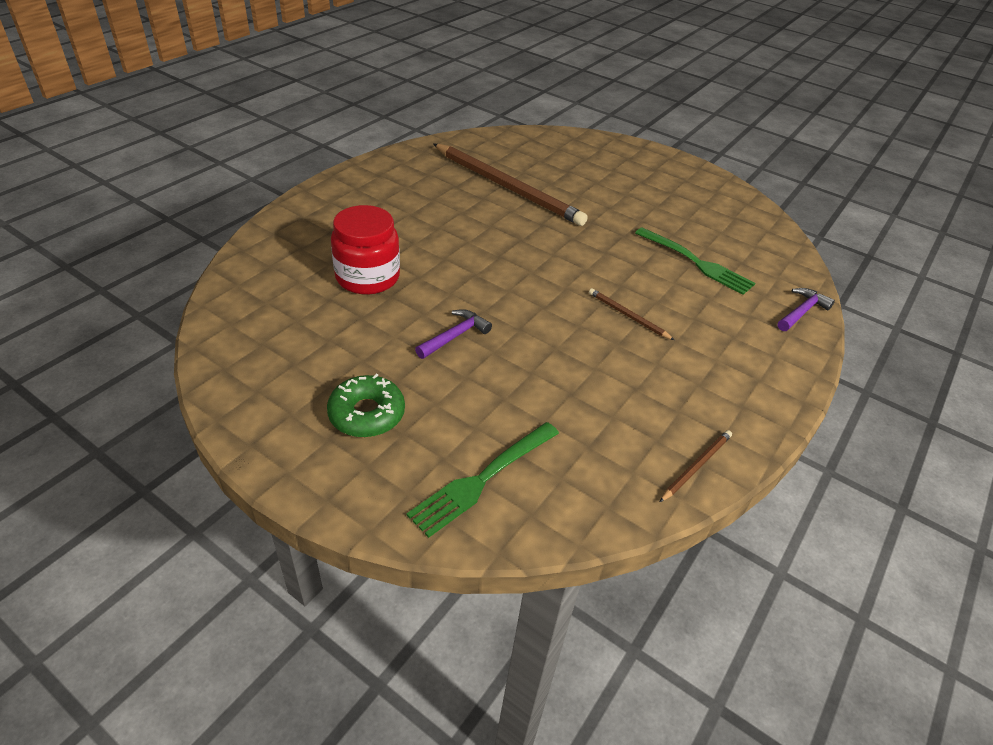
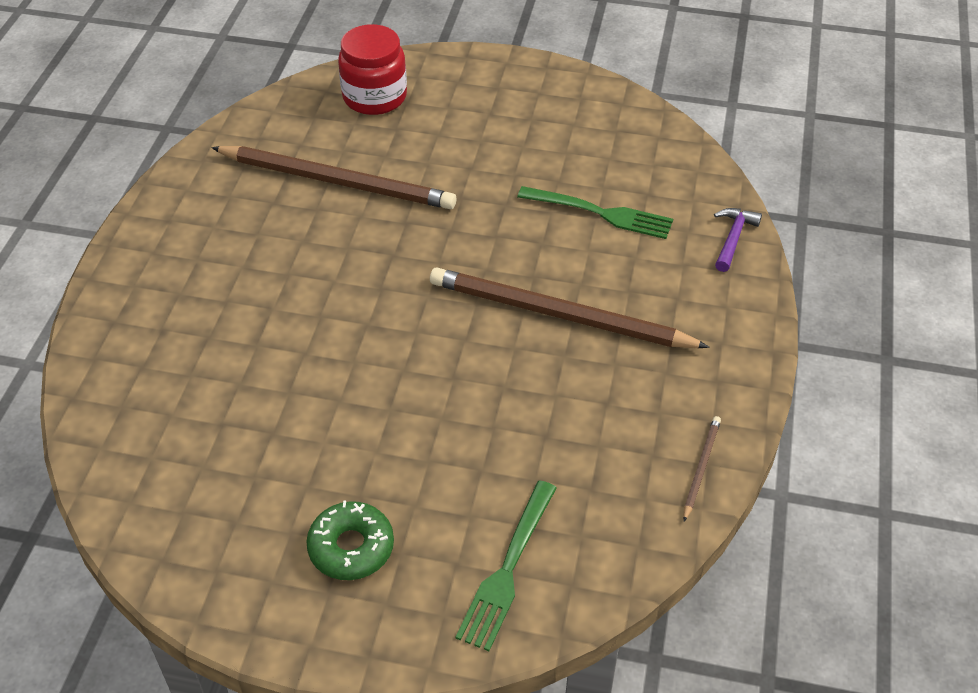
camera: 20 degrees left, 5 degrees up
(367, 277) = (247, 377): red jar -> red jar (374, 97)
(455, 336) = (390, 415): purple hammer -> none
(628, 316) = (559, 315): brown pencil -> brown pencil, size x2.39

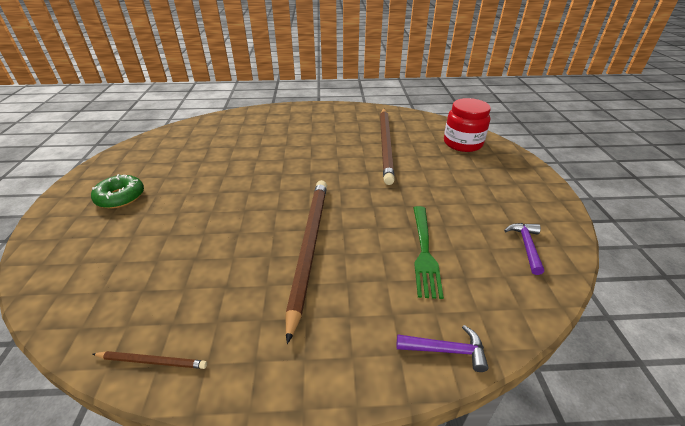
camera: 75 degrees right, 10 degrees down
(507, 569) = (84, 259): green fork -> none
(615, 129) = (526, 246): none -> purple hammer

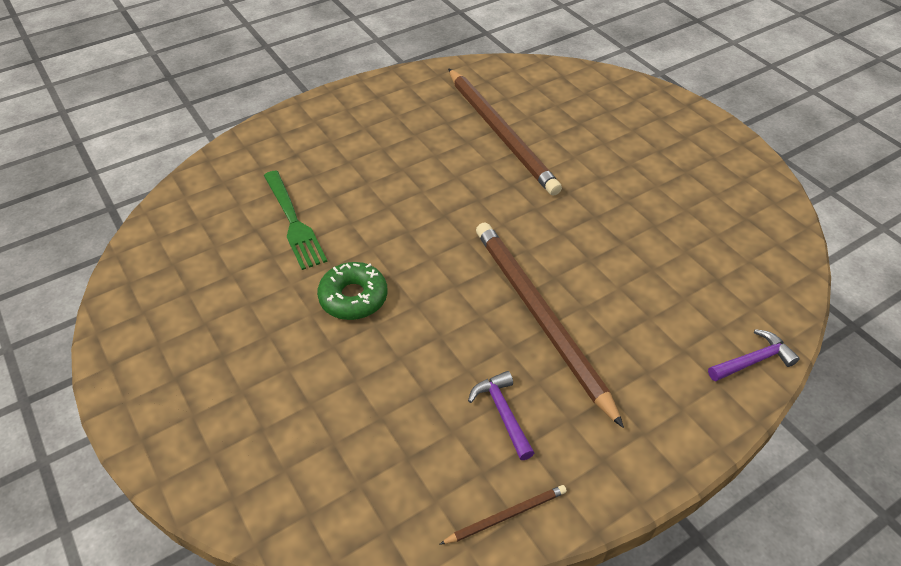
camera: 30 degrees left, 10 degrees up
(120, 197) = (221, 362): green donut -> green donut (353, 297)
(424, 252) = (660, 268): green fork -> green fork (293, 222)
(462, 143) = (589, 96): red jar -> none
(526, 246) = (746, 217): purple hammer -> purple hammer (503, 413)

